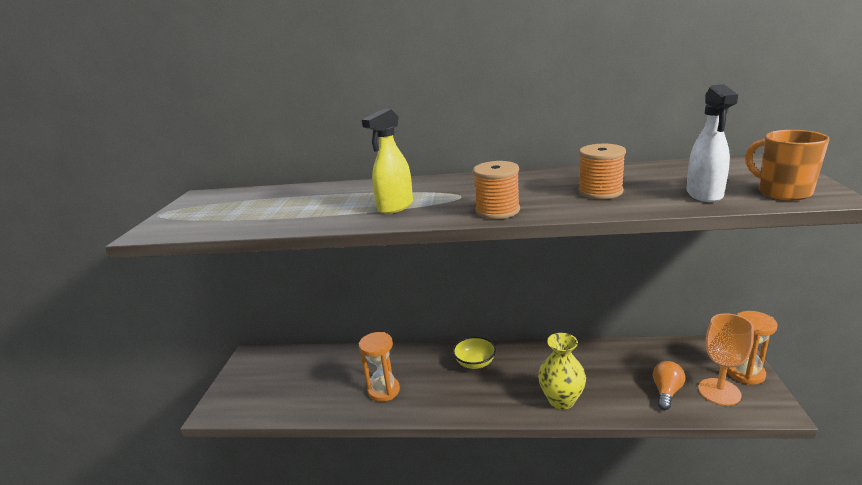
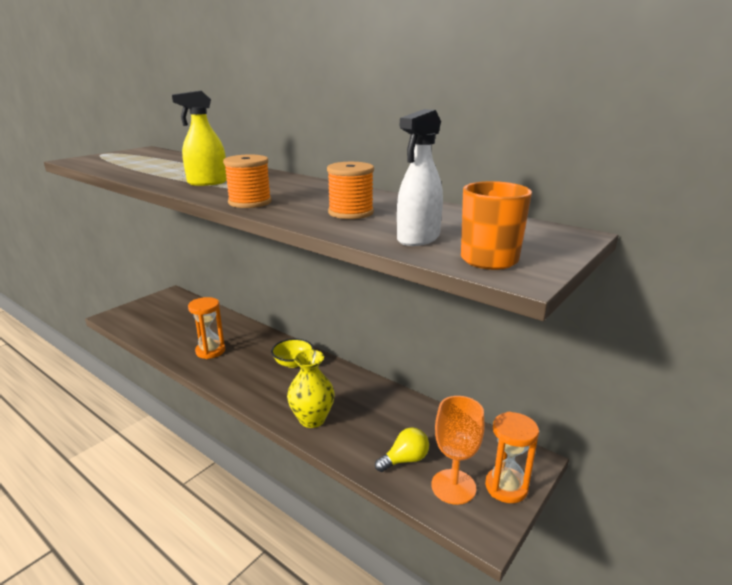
camera: 30 degrees right, 0 degrees up
(666, 392) = (405, 460): orange light bulb -> yellow light bulb

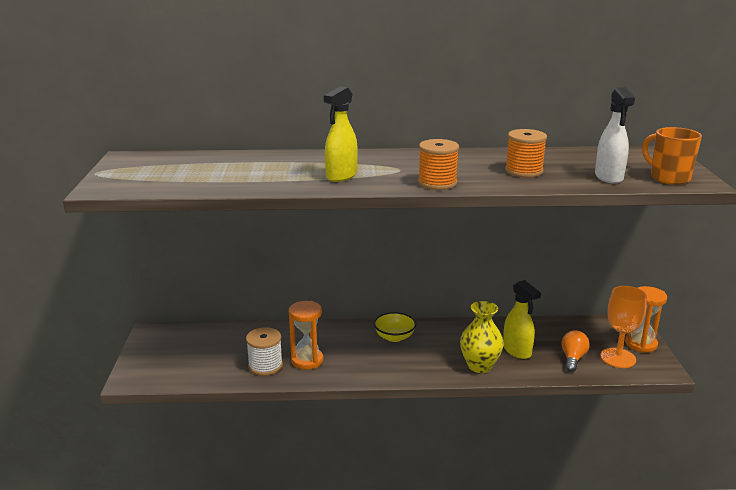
camera: 40 degrees left, 0 degrees up
(183, 342) = (265, 366): none -> white spool
(366, 424) = (517, 351): none -> yellow spray bottle
(405, 460) = (573, 358): yellow light bulb -> orange light bulb

